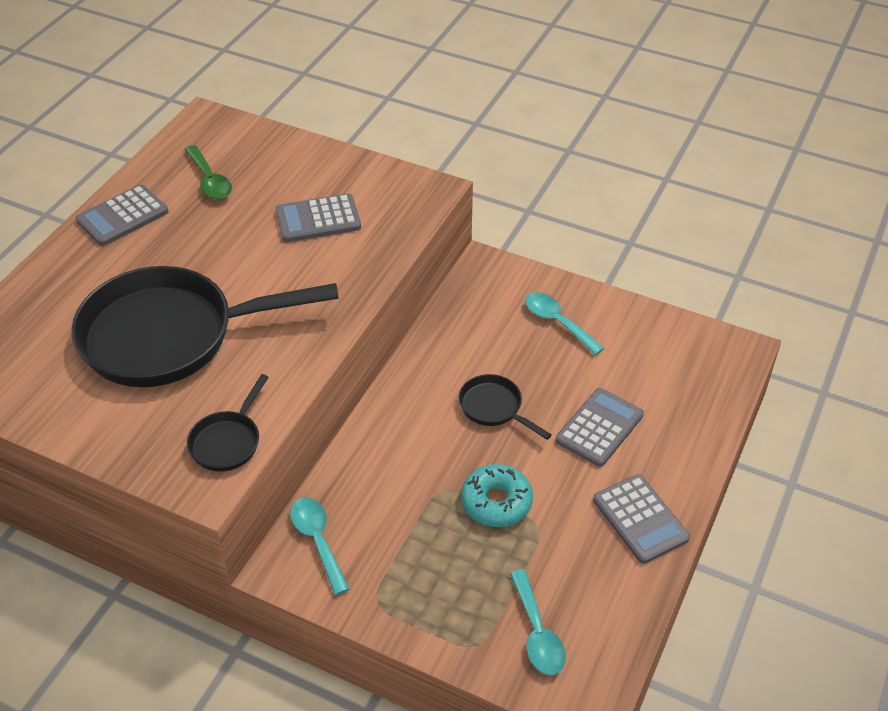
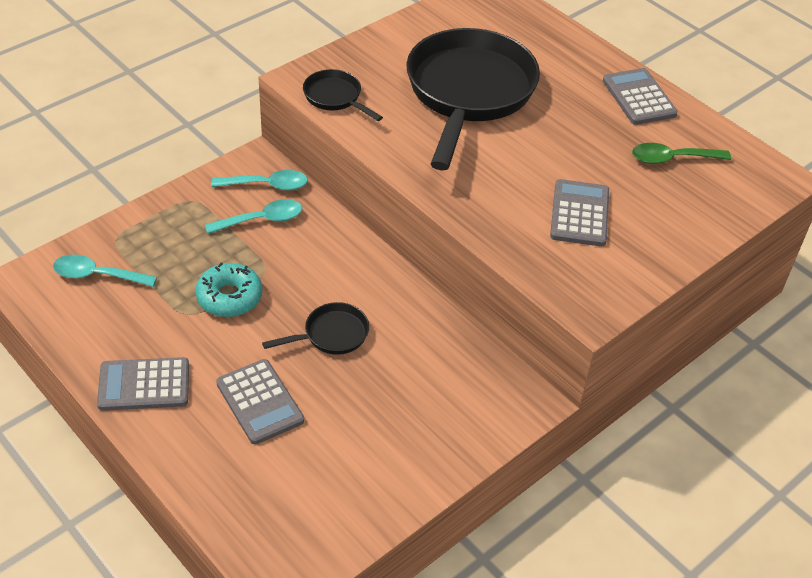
camera: 110 degrees right, 0 degrees up
(557, 322) = (414, 429): turquoise spoon -> turquoise spoon (262, 220)

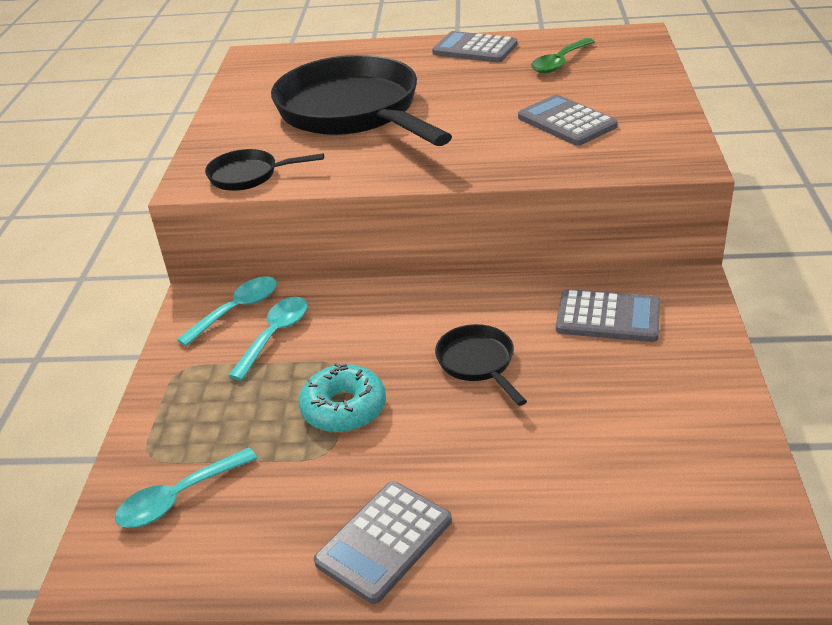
camera: 40 degrees left, 10 degrees down
(260, 402) = (510, 458): grey calculator -> grey calculator (608, 317)
(331, 335) = (478, 363): black pan -> black pan turned 45 degrees counterclockwise

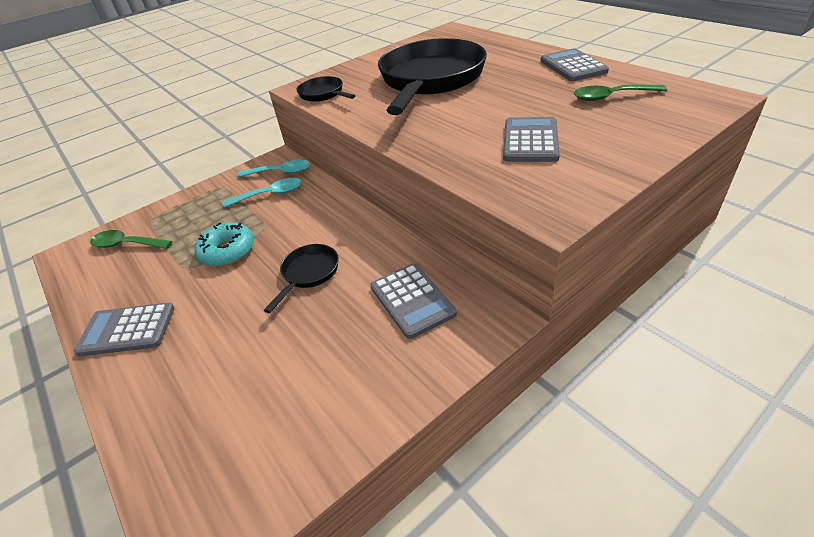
camera: 50 degrees right, 5 degrees up
(178, 498) = (126, 244): turquoise spoon -> green spoon

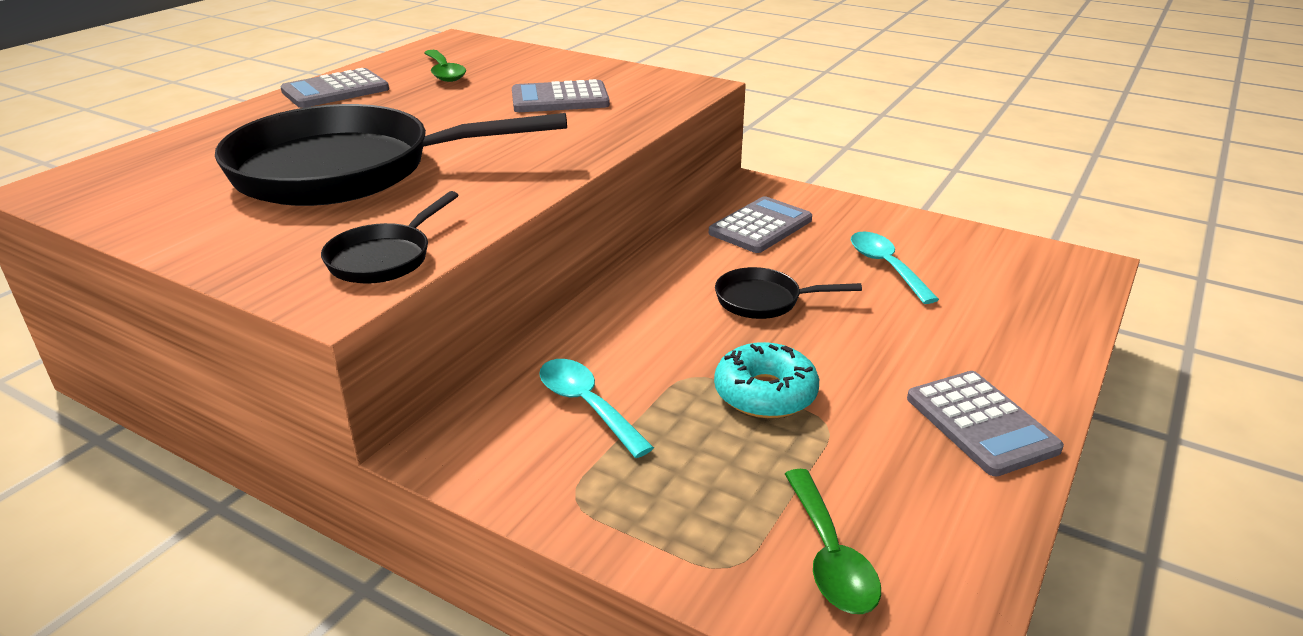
camera: 115 degrees left, 10 degrees down
(280, 172) = (500, 421): turquoise spoon -> turquoise spoon (886, 266)

